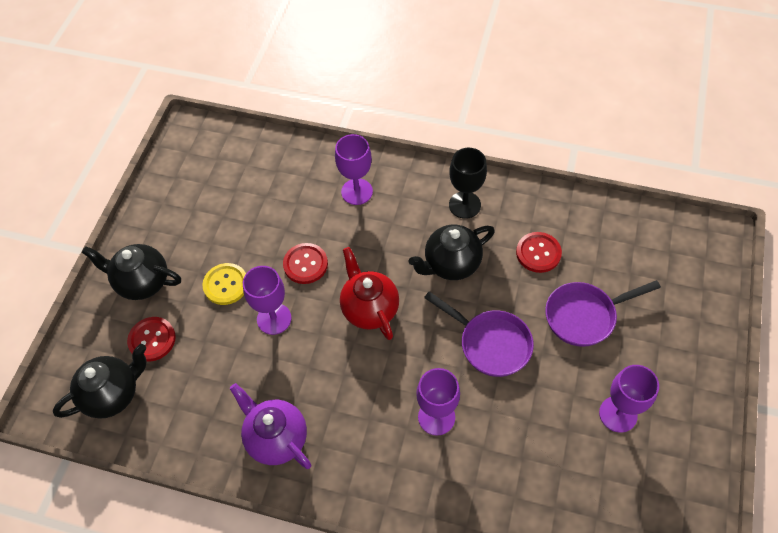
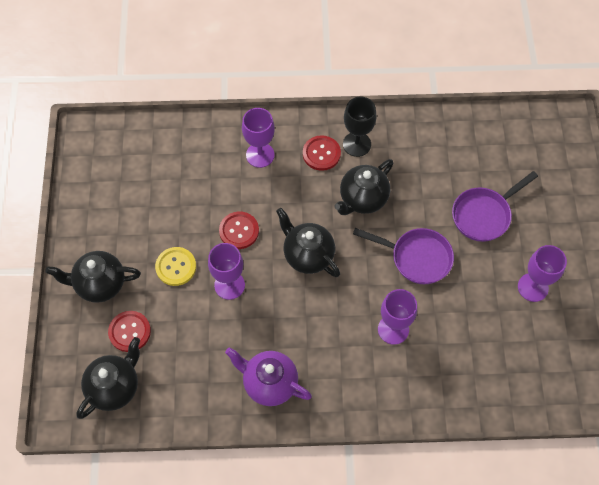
camera: 20 degrees left, 5 degrees up
(369, 309) = (307, 255): red teapot -> black teapot
(538, 253) = (431, 171): red button -> red button (321, 154)

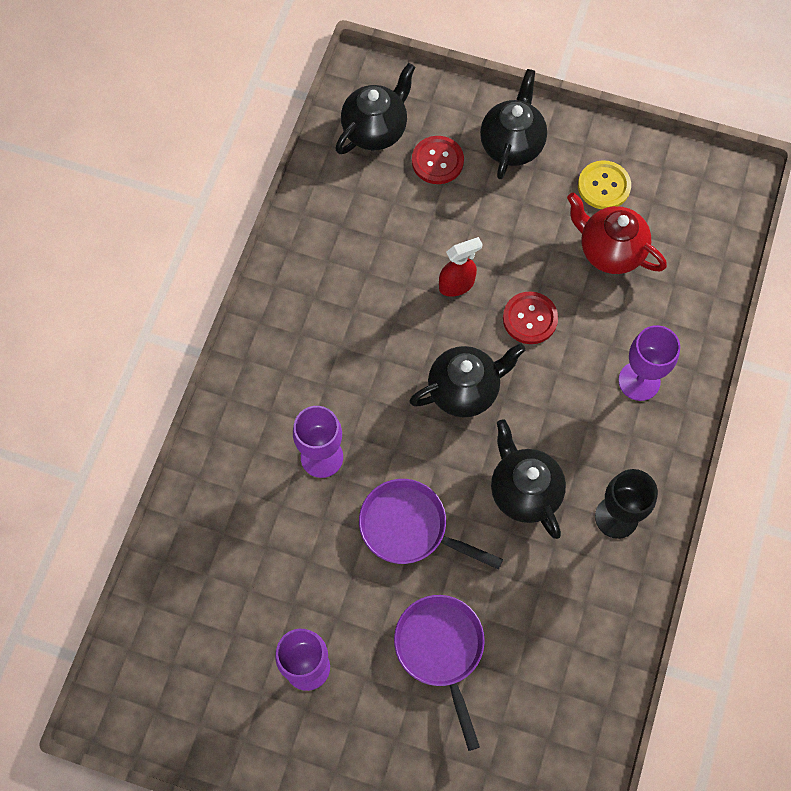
camera: 110 degrees right, 5 degrees up
(114, 387) = (375, 130): black teapot -> black teapot turned 105 degrees counterclockwise
(169, 197) = (609, 251): none -> red teapot
(176, 267) = (504, 232): yellow button -> yellow button (603, 186)
(229, 285) = (457, 285): purple goblet -> red spray bottle
(269, 383) = (312, 290): purple teapot -> none
(321, 154) = (615, 462): red button -> none
(416, 257) = (410, 527): purple pan -> purple pan turned 75 degrees clockwise

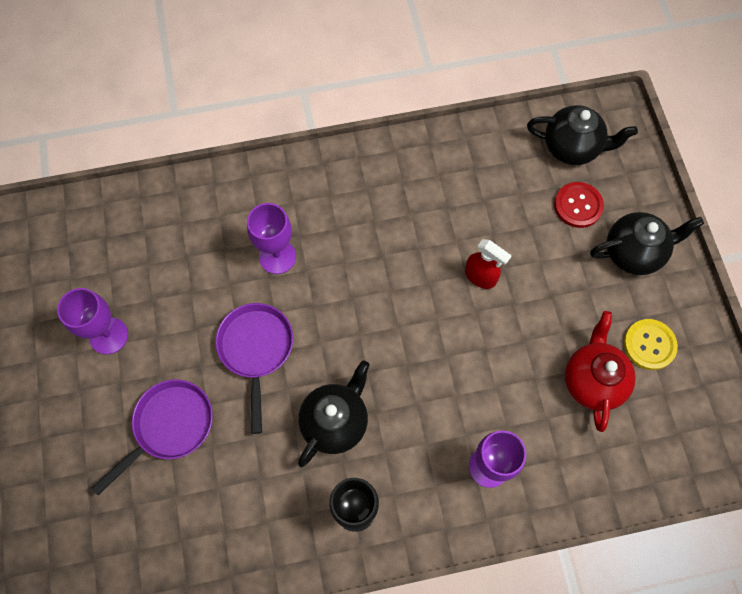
camera: 60 degrees right, 0 degrees up
(464, 390) = (394, 330): black teapot -> none
(530, 319) = (488, 348): red button -> none

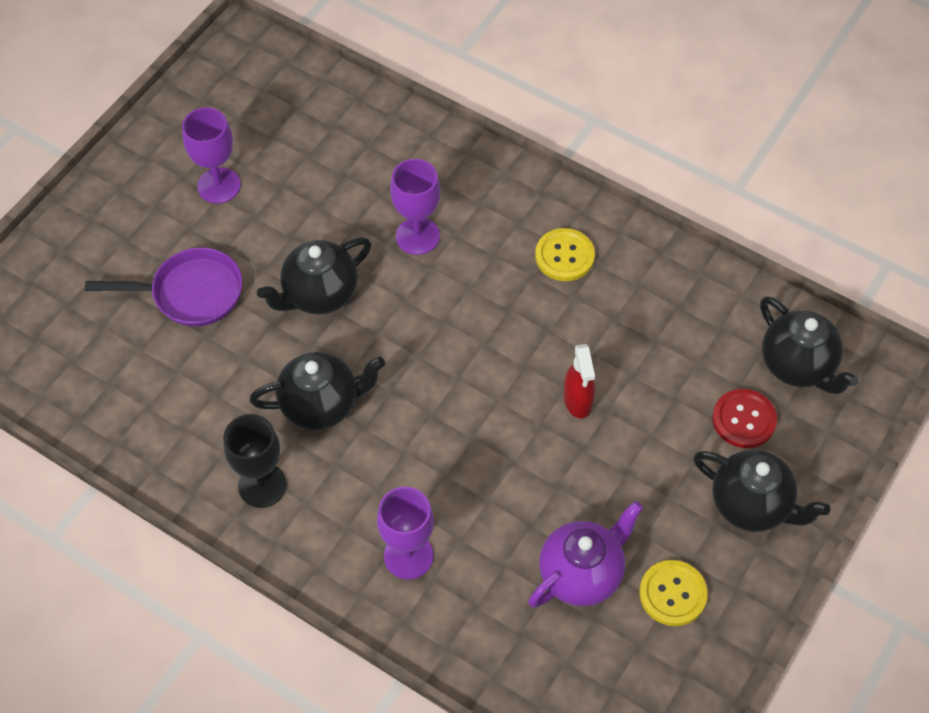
camera: 45 degrees right, 10 degrees down
(256, 350) = (319, 294): purple pan -> black teapot
(379, 193) = (564, 256): none -> yellow button
(592, 380) = (582, 574): red teapot -> purple teapot

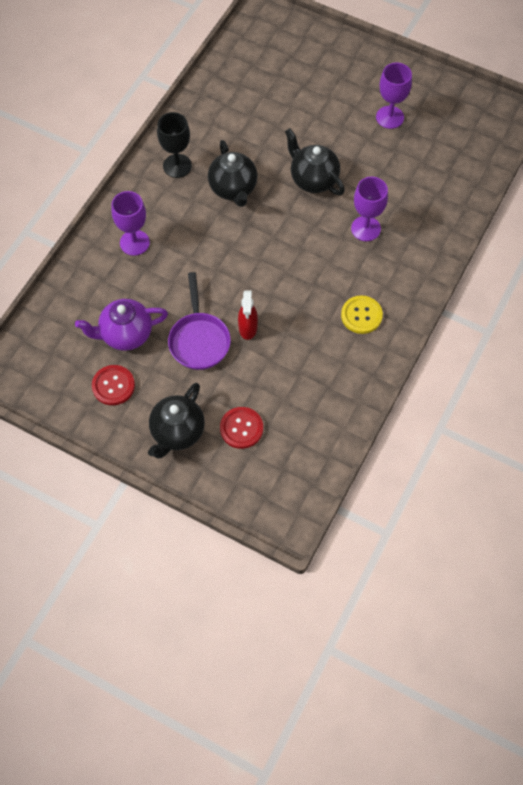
camera: 85 degrees right, 5 degrees up
(190, 293) = (306, 114): purple pan -> purple pan (199, 339)
(578, 401) = (248, 328): red spray bottle -> red spray bottle turned 75 degrees counterclockwise
(582, 574) = (125, 335): purple teapot -> purple teapot turned 120 degrees clockwise
(673, 594) = (113, 386): yellow button -> red button
(798, 366) = (287, 464): black teapot -> none

